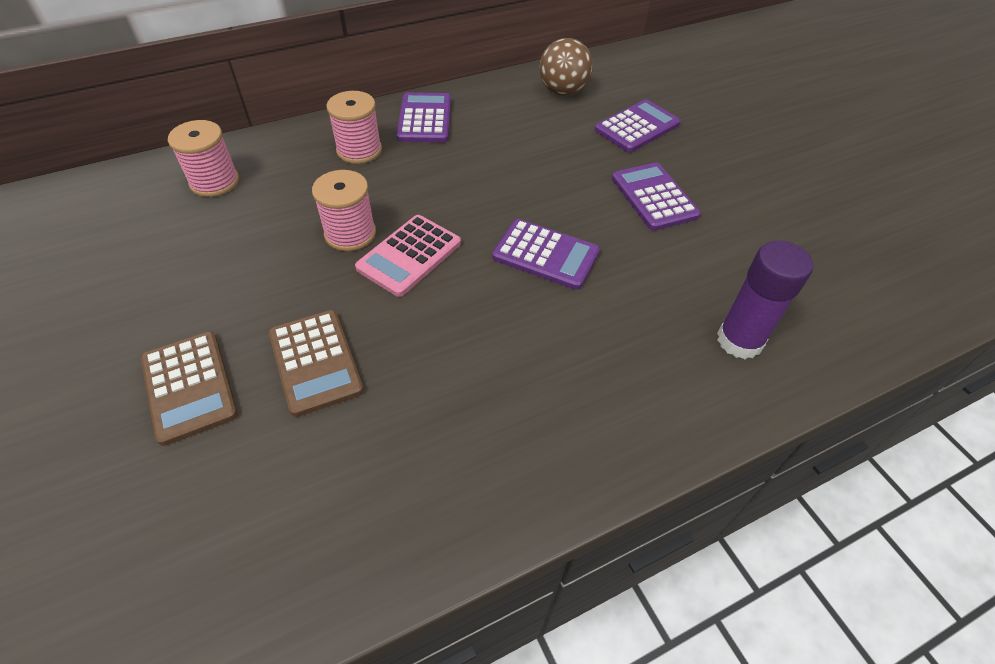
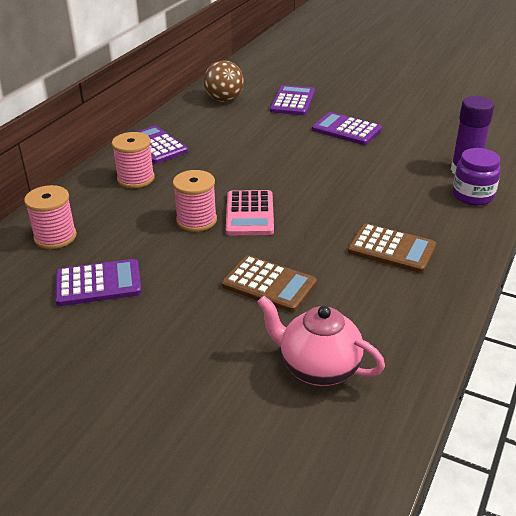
camera: 35 degrees left, 15 degrees down
(189, 387) = (210, 334): brown calculator -> brown calculator (391, 249)
(223, 511) = (317, 368): none -> pink teapot
(545, 255) = (326, 179): purple calculator -> purple calculator (98, 283)
(703, 386) = (473, 195): none -> purple jar

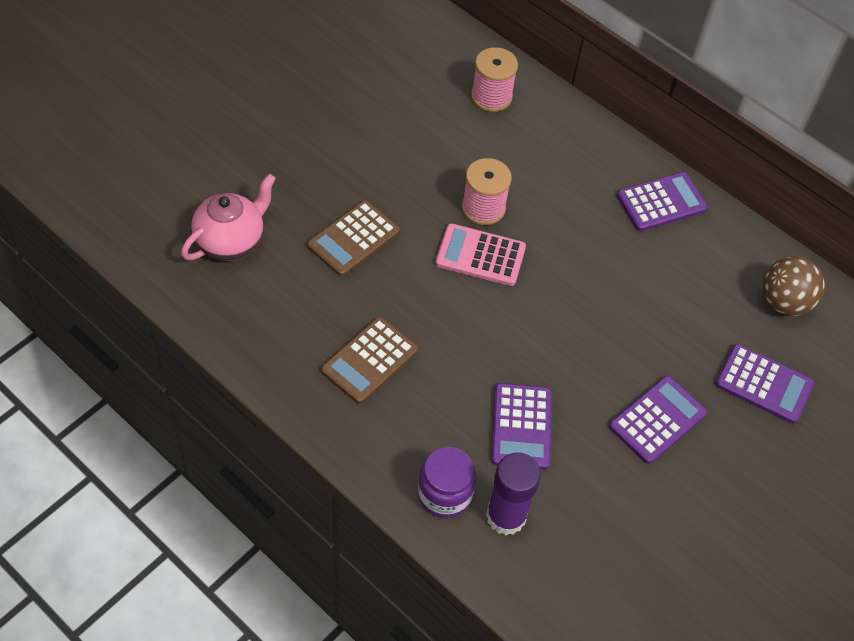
camera: 100 degrees right, 20 degrees up
(98, 283) = (405, 118): purple calculator -> purple calculator (521, 426)
(136, 179) = (586, 172): pink spool -> none

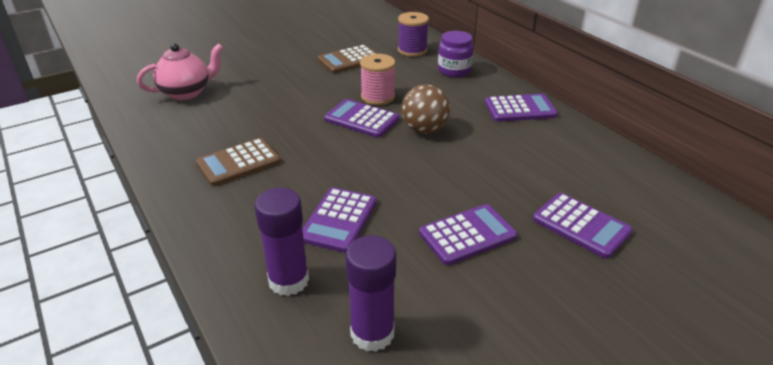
camera: 20 degrees right, 20 degrees down
(353, 239) = (272, 101): brown calculator -> brown calculator (349, 60)
(444, 494) = (242, 255): purple jar -> purple jar (454, 70)
(480, 255) = (361, 119): pink calculator -> purple calculator
(491, 96) = (412, 50): pink spool -> purple spool
(608, 558) = (372, 333): none -> purple glue stick
(784, 302) = (614, 176): brown ball -> brown ball (424, 129)

